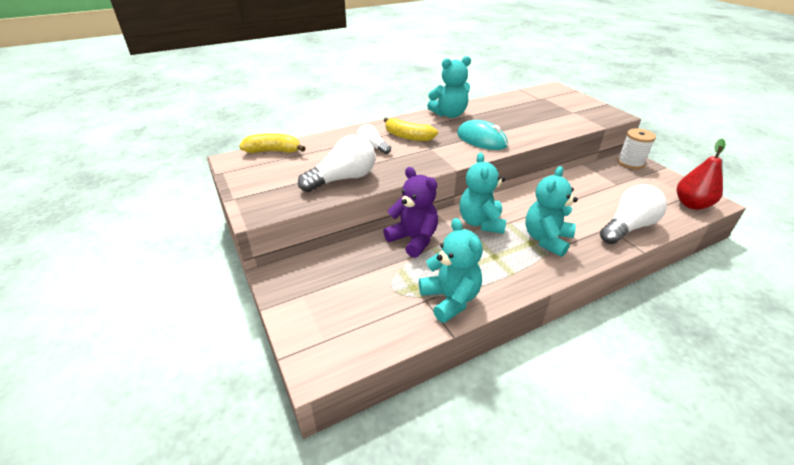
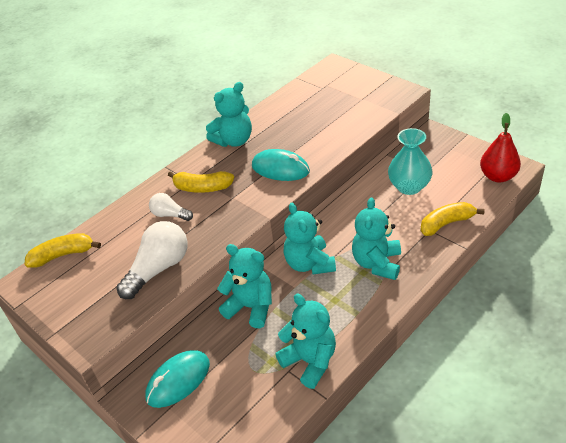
camera: 15 degrees left, 5 degrees up
(322, 276) = (178, 380): none -> turquoise mouse
(413, 239) = (251, 307): purple teddy bear -> turquoise teddy bear
(597, 191) = (409, 186): none -> turquoise vase
(628, 227) = (446, 223): white light bulb -> yellow banana
(630, 163) = (432, 139): white spool -> none

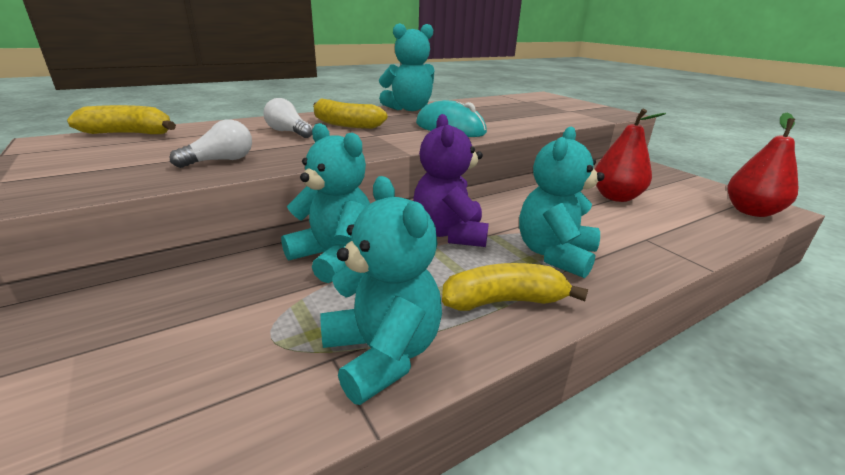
camera: 10 degrees right, 15 degrees down
(159, 269) = (221, 161): white light bulb -> white light bulb, size x0.57
(178, 380) = (137, 317): turquoise mouse -> none
(309, 264) = (449, 233): turquoise teddy bear -> purple teddy bear
(409, 186) = (616, 197): turquoise vase -> red pear
(446, 223) = (674, 238): yellow banana -> yellow banana (504, 301)

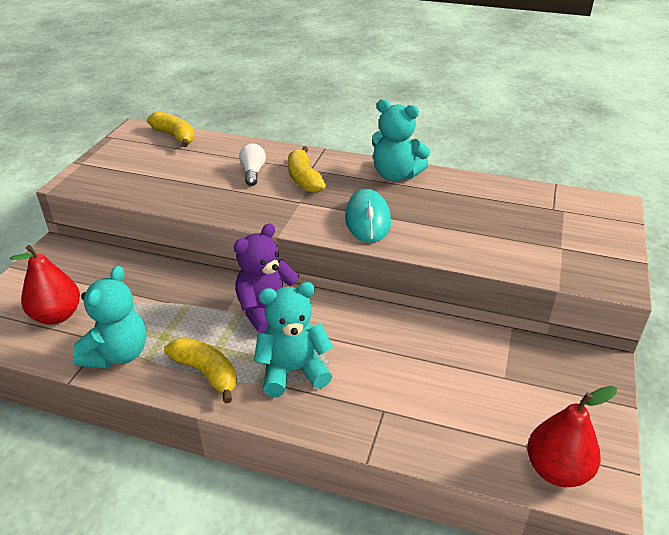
camera: 50 degrees right, 10 degrees up
(221, 161) = (173, 190): white light bulb -> none
(334, 257) = (185, 286): turquoise teddy bear -> none
(616, 197) = (460, 366): red pear -> red pear (57, 315)

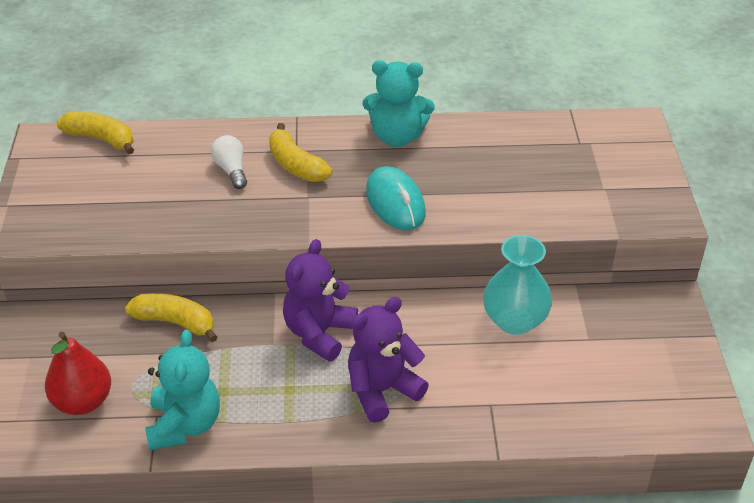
camera: 20 degrees left, 5 degrees up
(206, 373) = (294, 418): yellow banana -> yellow banana (175, 322)
(293, 371) = (382, 390): turquoise teddy bear -> purple teddy bear
(440, 344) = (514, 320): none -> turquoise vase
(557, 470) = (667, 414): red pear -> none

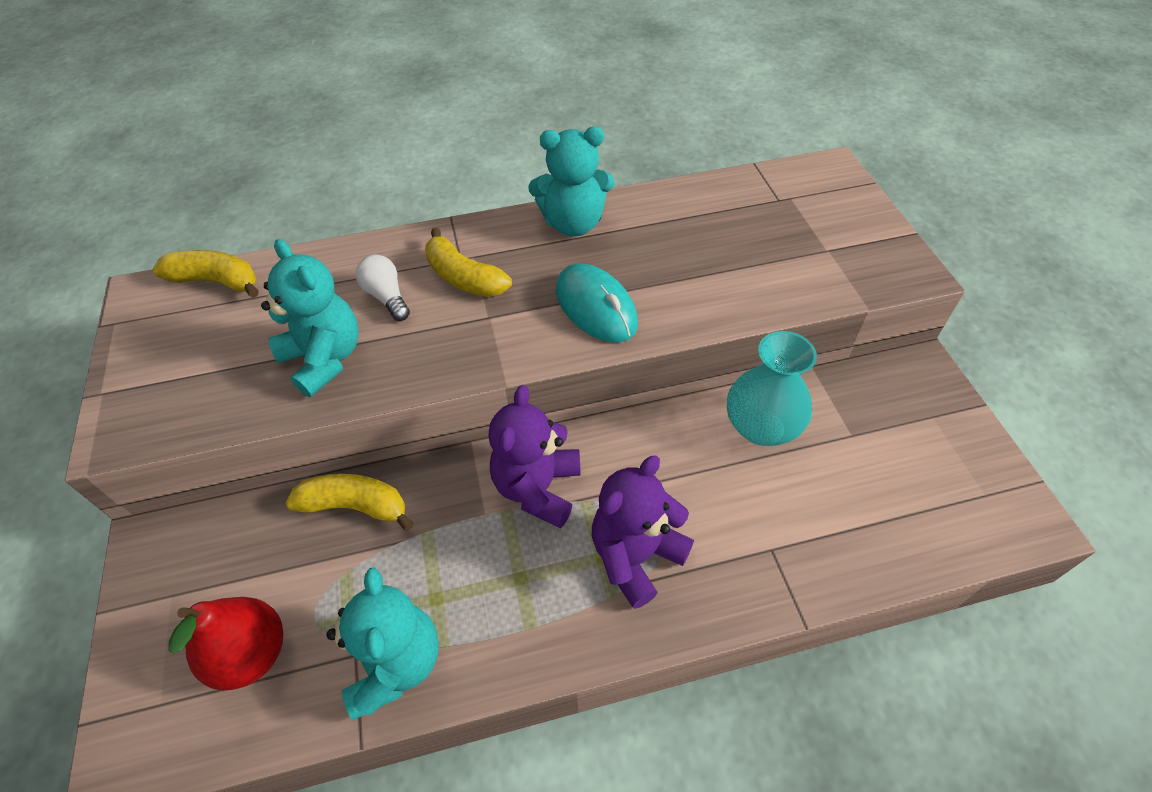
camera: 10 degrees left, 10 degrees up
(175, 207) = (325, 359): none -> turquoise teddy bear

